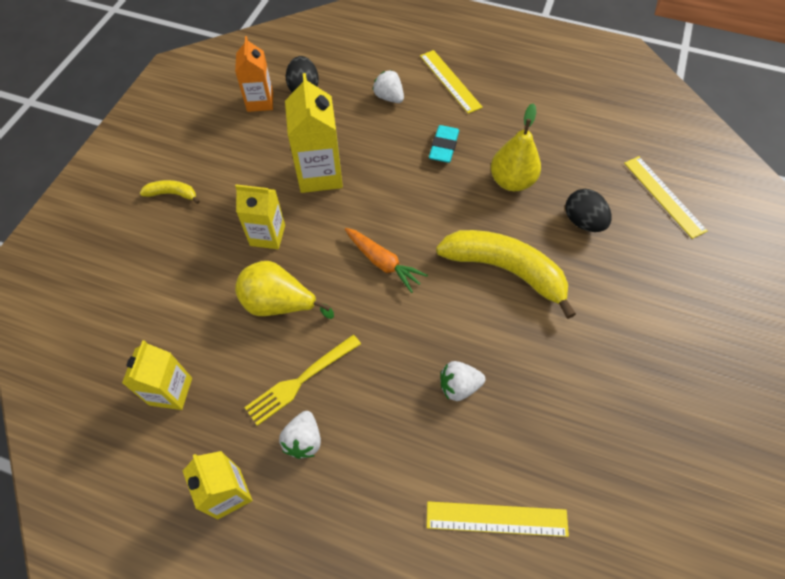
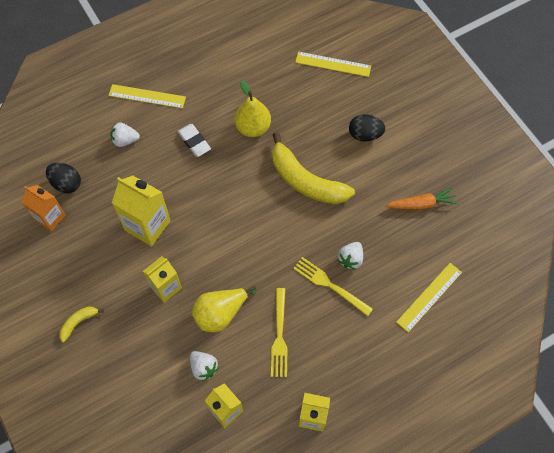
camera: 50 degrees left, 5 degrees up
(303, 440) = (315, 358): white strawberry -> white strawberry (203, 367)
(383, 263) = (244, 238): orange carrot -> orange carrot (421, 204)
(406, 387) = (329, 285): none -> yellow fork
(443, 147) = (194, 142): turquoise eraser -> white eraser
(505, 270) = (306, 180): yellow banana -> yellow banana turned 120 degrees counterclockwise
(582, 222) = (312, 117): black egg -> black egg (365, 135)

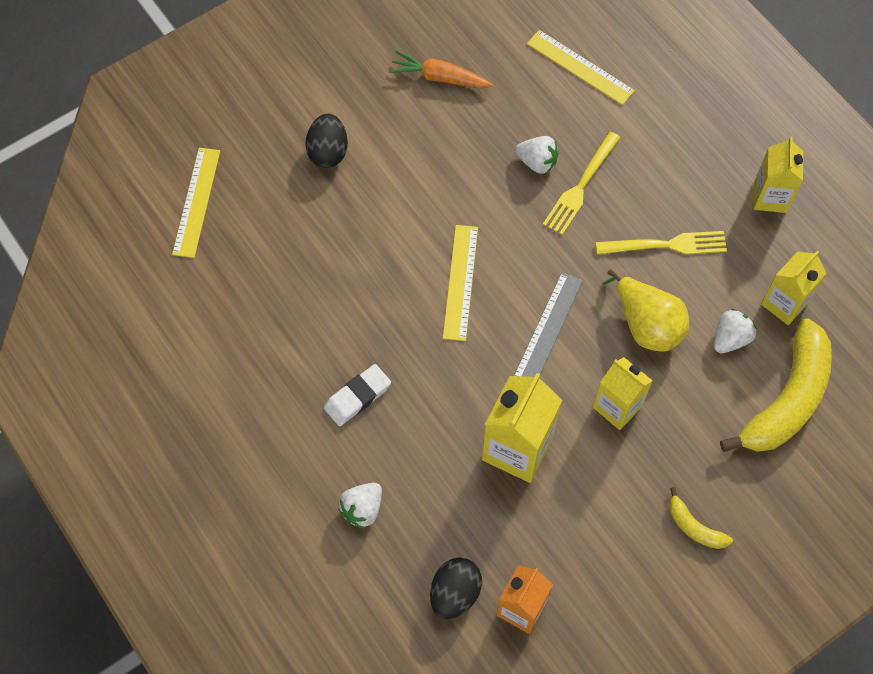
camera: 95 degrees left, 0 degrees up
(125, 140) = (362, 509): white strawberry -> white strawberry turned 45 degrees clockwise
(147, 96) = (270, 486): yellow ruler -> yellow ruler (460, 282)
(225, 252) = (548, 329): none -> grey ruler
(253, 128) = (325, 310): yellow pear -> none
(306, 180) = (415, 228): yellow banana -> yellow banana (786, 399)
(421, 204) = (439, 77): orange carrot -> orange carrot turned 60 degrees counterclockwise

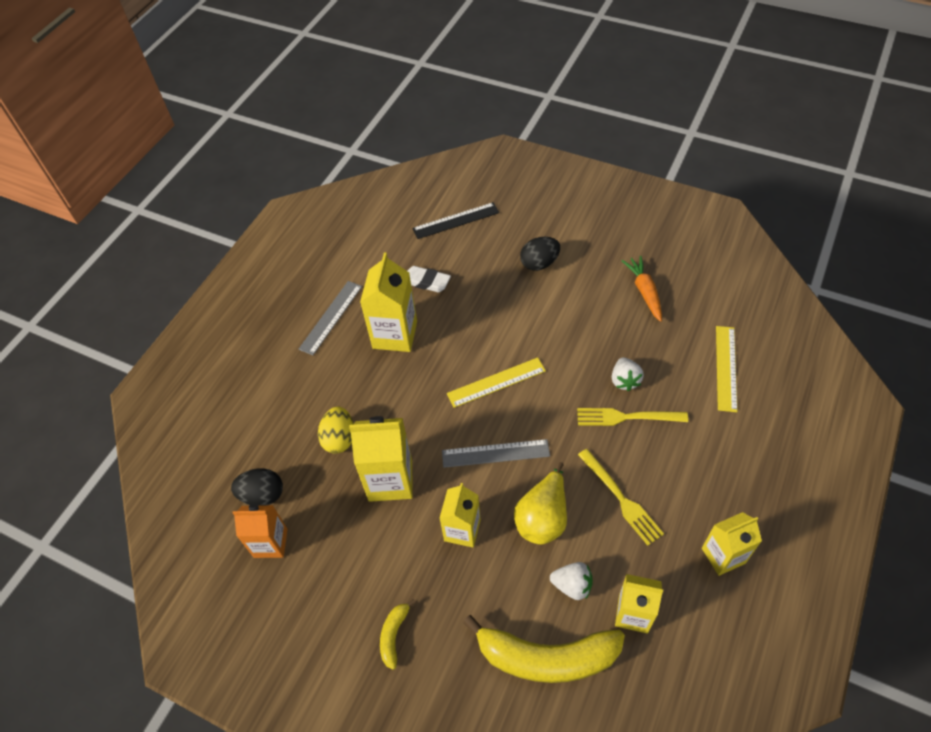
camera: 65 degrees right, 10 degrees down
(197, 202) = (456, 221): yellow ruler -> black ruler
(247, 411) = (331, 317): none -> grey ruler
(324, 352) = (395, 334): none -> yellow carton
(357, 397) = (374, 368): white eraser -> white eraser (426, 282)
(362, 509) = (296, 411): white strawberry -> none
(431, 478) = (339, 439): none -> yellow egg

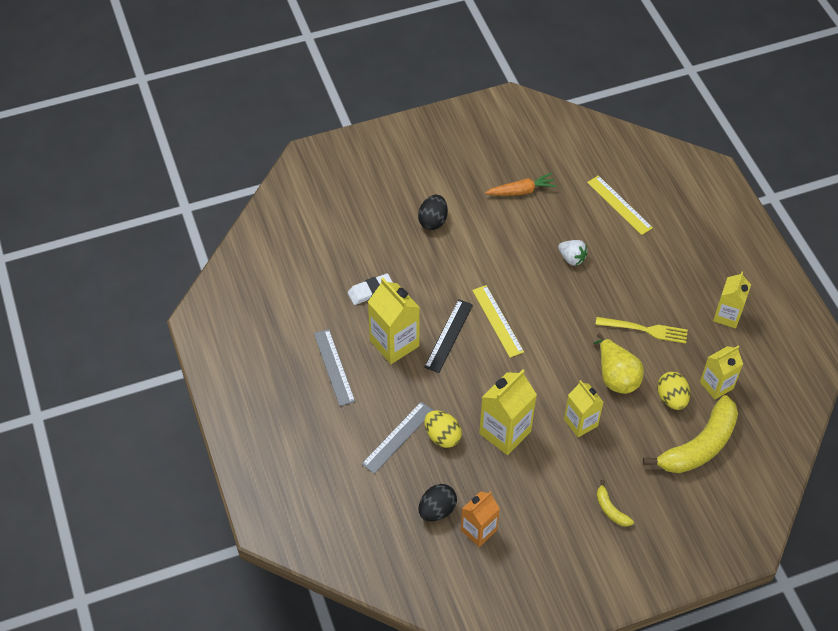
camera: 50 degrees left, 0 degrees up
(456, 221) = (337, 232): black ruler -> black ruler (449, 335)
(495, 453) = (548, 364): grey ruler -> grey ruler (398, 437)
(496, 382) = (497, 321): yellow ruler -> yellow ruler turned 45 degrees counterclockwise
(572, 585) = (671, 398): white strawberry -> yellow egg
(626, 417) = (597, 280): yellow fork -> none
(644, 292) = (521, 191): orange carrot -> orange carrot turned 135 degrees clockwise

